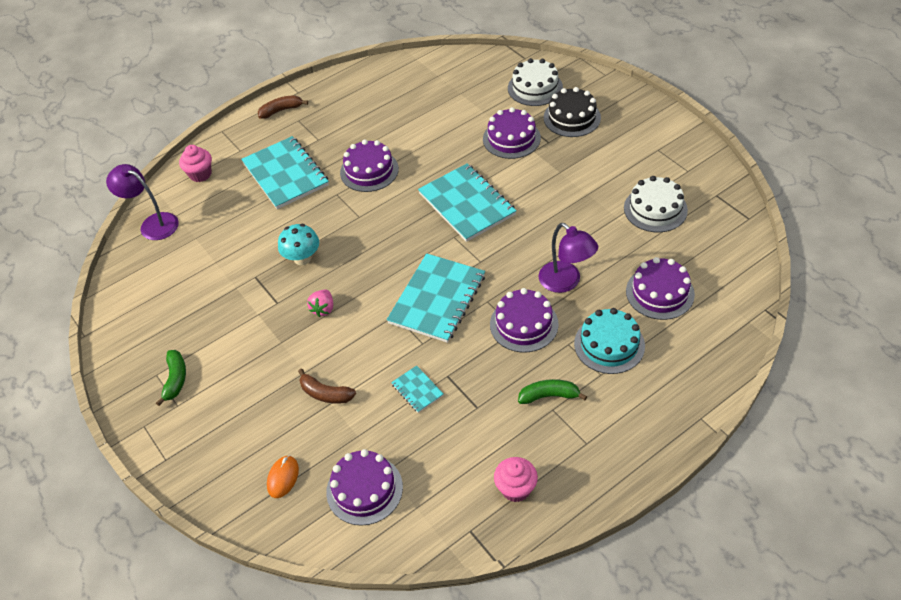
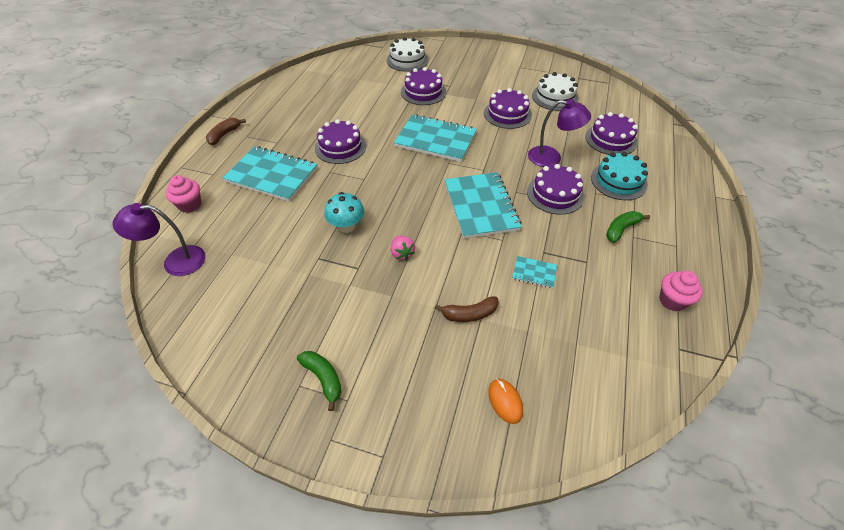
camera: 40 degrees left, 0 degrees up
(364, 489) = (577, 368): purple cake -> purple cake (507, 114)
(572, 117) = (449, 68): black cake -> none

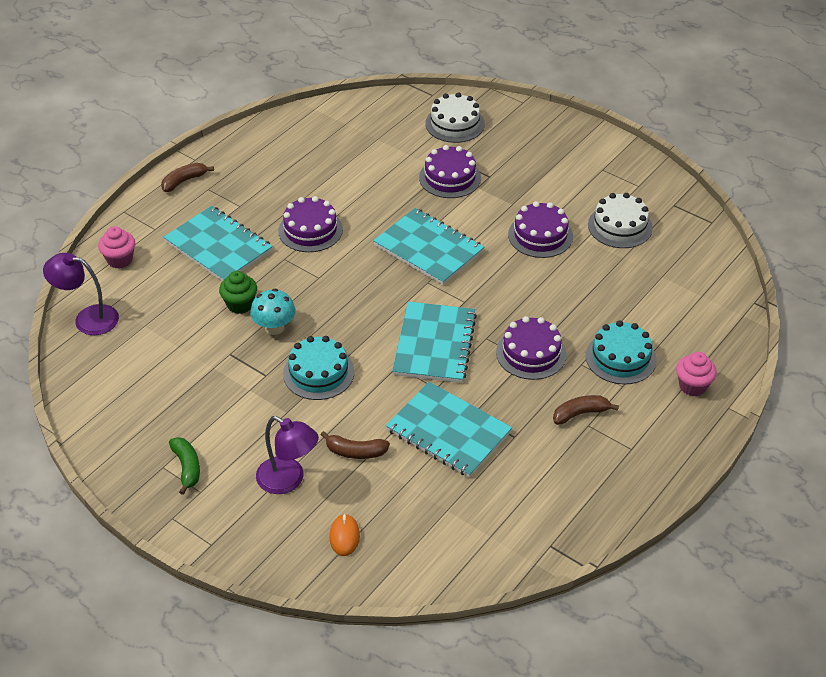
camera: 20 degrees right, 5 degrees down
(309, 215) = (240, 304): none -> green cupcake
(402, 253) = (318, 373): pink strawberry -> turquoise cake
(534, 273) = (448, 431): turquoise notebook -> turquoise notebook, size x2.20
(551, 158) = (558, 308): purple lamp -> purple lamp (288, 480)
(611, 139) = (651, 303): purple cake -> none
(621, 229) = (580, 413): green banana -> brown banana
(672, 300) = (579, 501): pink cupcake -> pink cupcake (692, 386)

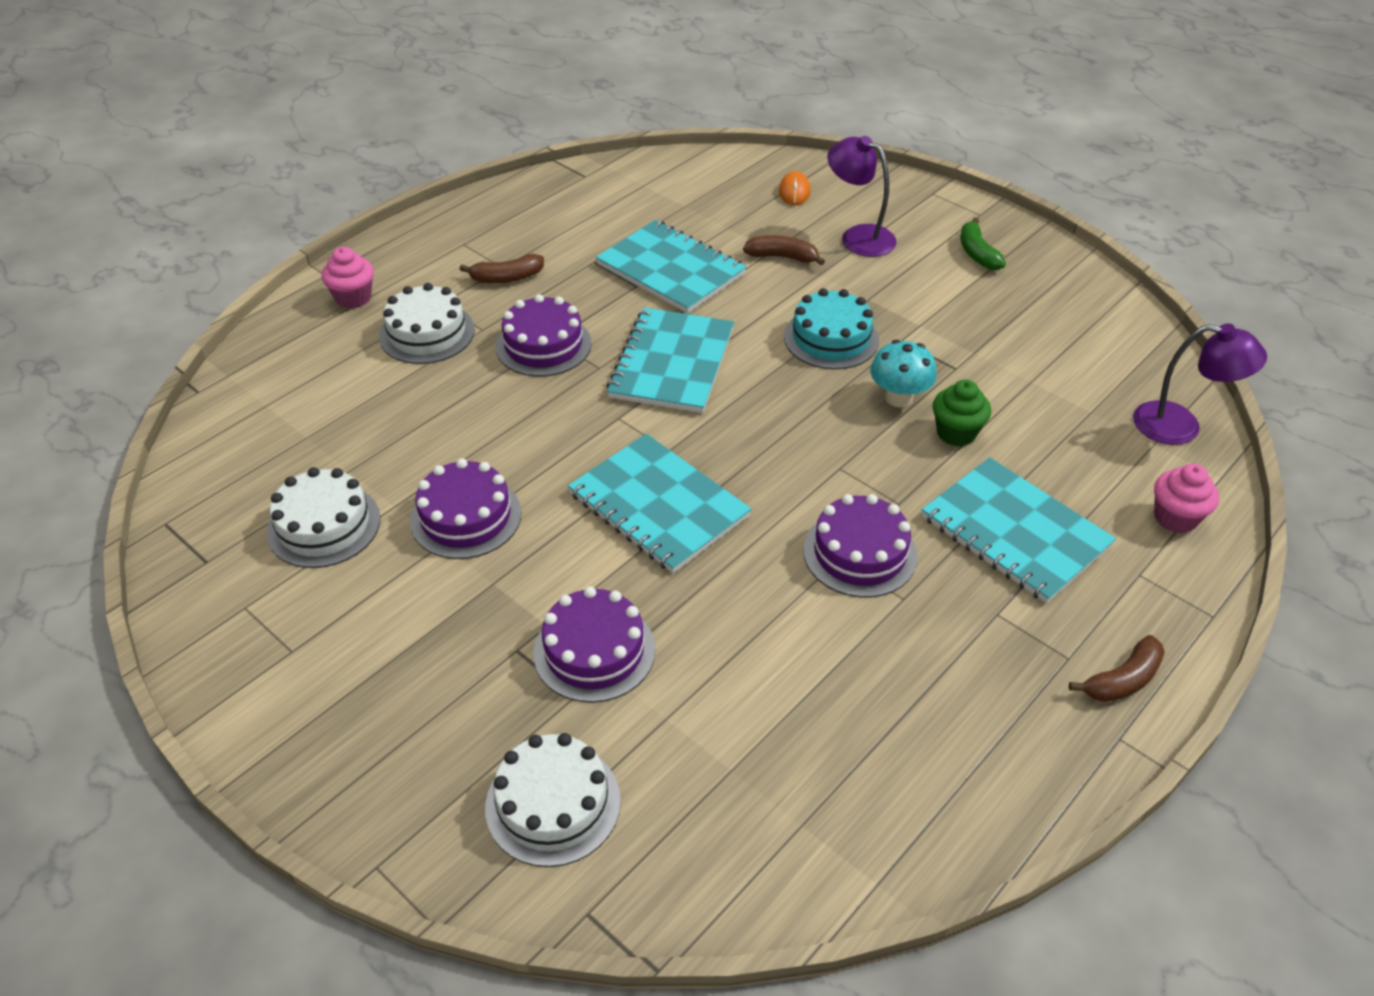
camera: 175 degrees left, 0 degrees up
(620, 358) = (427, 333): turquoise cake -> white cake

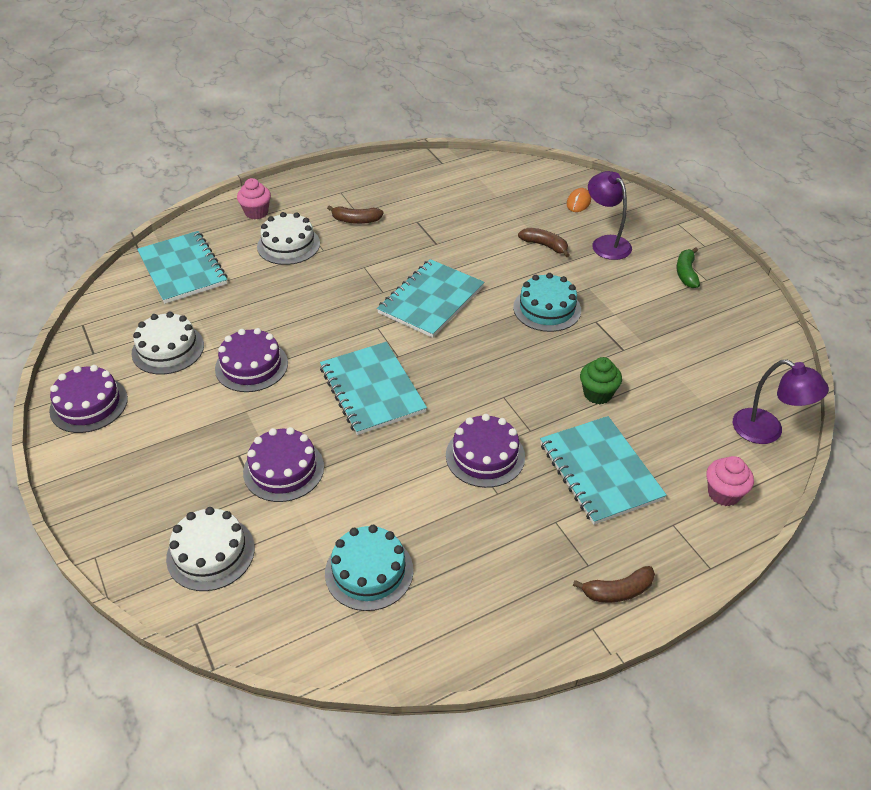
camera: 20 degrees right, 0 degrees up
(543, 345) = (355, 269): purple cake -> purple cake (89, 404)
(670, 270) = (464, 238): turquoise notebook -> turquoise notebook (182, 269)
(793, 757) = (369, 571): none -> turquoise cake
(899, 398) = (571, 360): turquoise mushroom -> none

